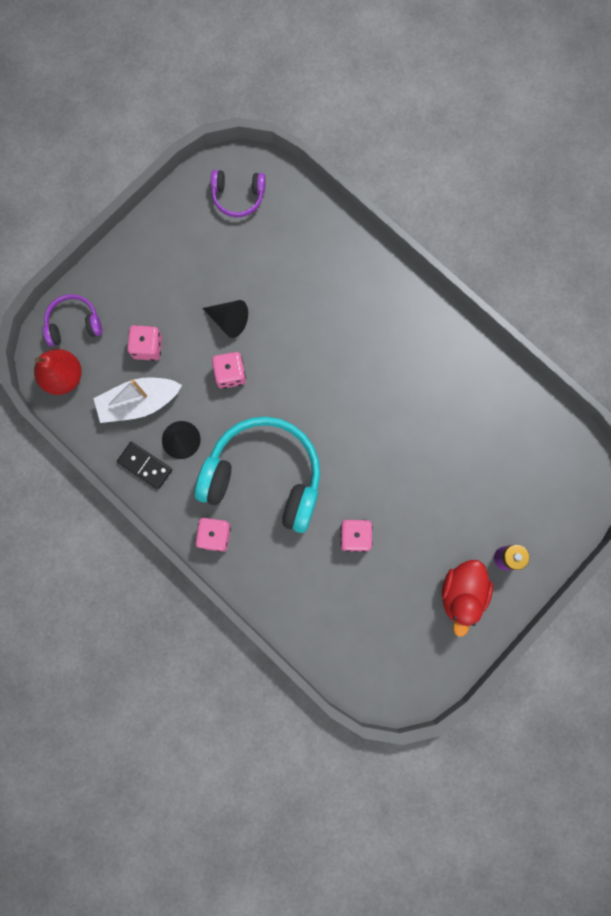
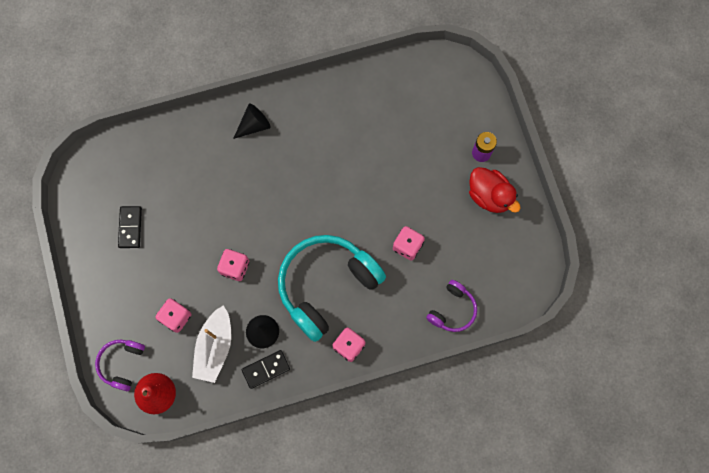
camera: 60 degrees left, 5 degrees down
(212, 248) = (130, 227): none -> black domino
(229, 320) = (193, 246): black cone -> black cone (254, 125)
(238, 196) = (103, 186): purple headphones -> purple headphones (452, 309)

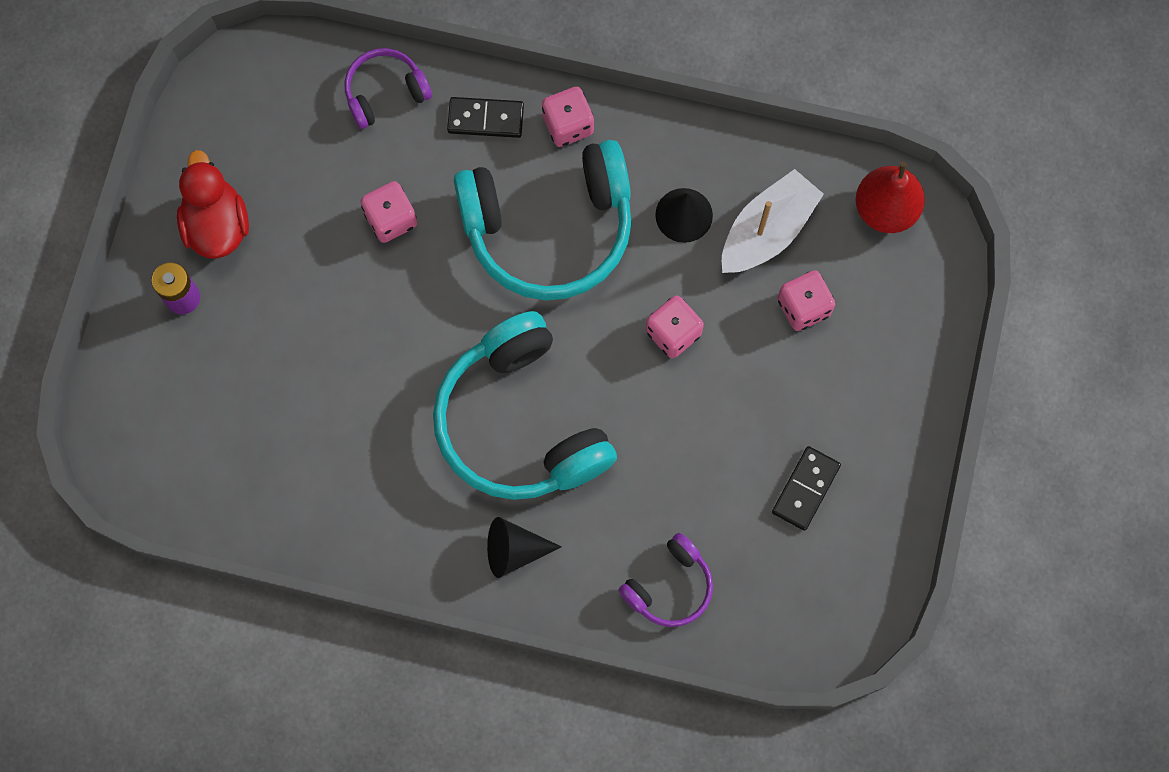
camera: 150 degrees left, 0 degrees up
(122, 364) = (919, 283): purple headphones -> purple headphones (669, 586)
(266, 369) = (708, 159): black domino -> black domino (485, 119)
(284, 184) = (521, 422): none -> turquoise headphones

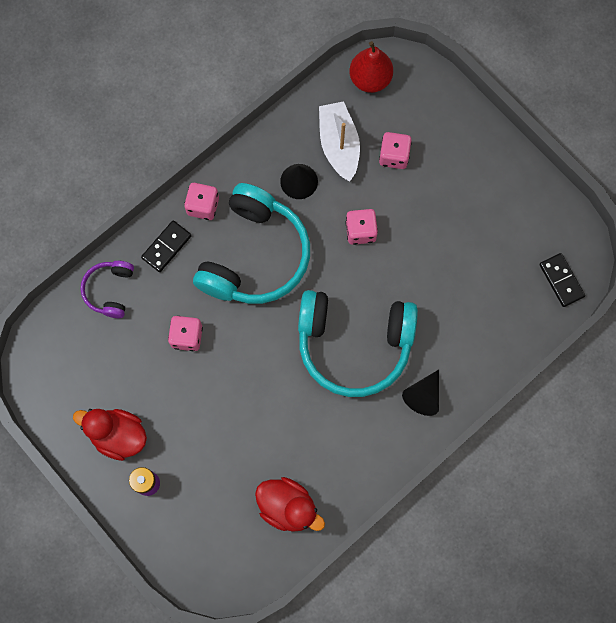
camera: 55 degrees left, 0 degrees up
(264, 479) = (288, 507): none -> red duck
(669, 586) = (498, 327): purple headphones -> none
(805, 489) = (493, 222): black domino -> black domino (561, 280)

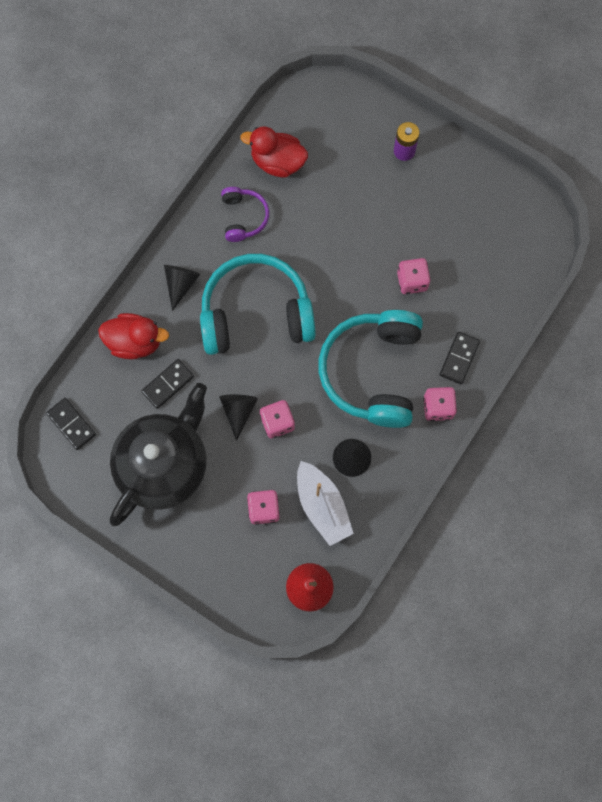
camera: 165 degrees right, 0 degrees up
(110, 290) = (497, 304): purple headphones -> purple headphones (243, 217)
(118, 435) = (443, 182): red duck -> red duck (135, 342)
(395, 251) = (238, 411): none -> black cone
(459, 295) = (168, 384): none -> black domino
(478, 219) = (164, 465): none -> black teapot

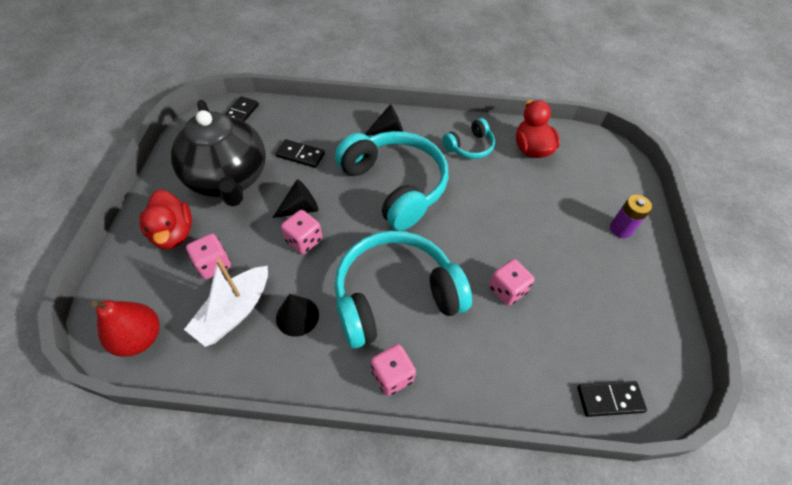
camera: 60 degrees right, 20 degrees down
(135, 342) = (325, 124): red duck -> red duck (174, 233)
(164, 465) = (229, 179): black teapot -> black teapot turned 60 degrees clockwise
(243, 217) = (469, 146): purple headphones -> turquoise headphones
(459, 358) = (458, 372): black domino -> black domino (609, 399)

